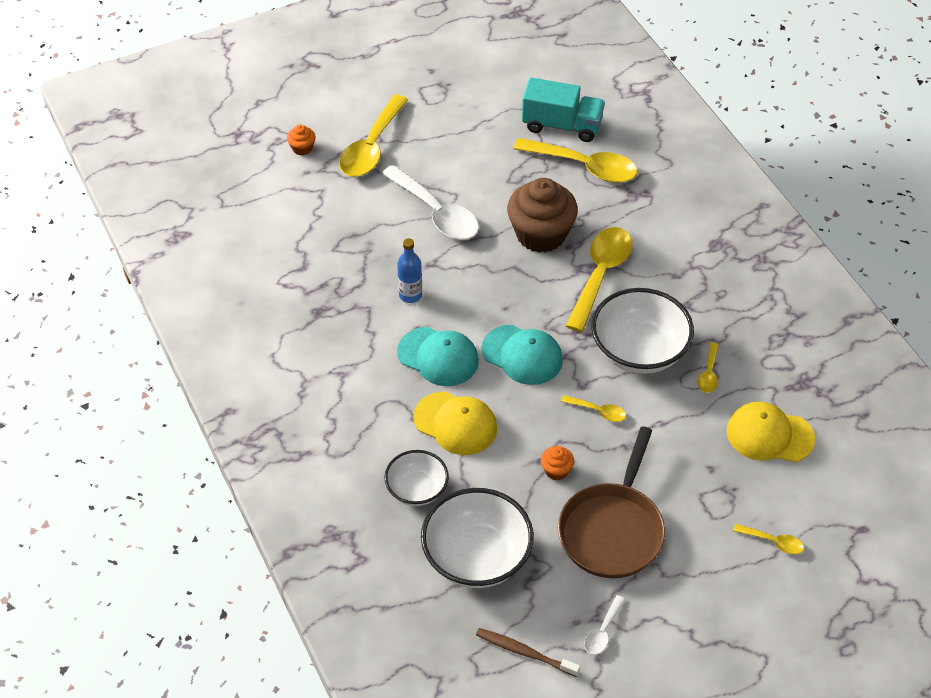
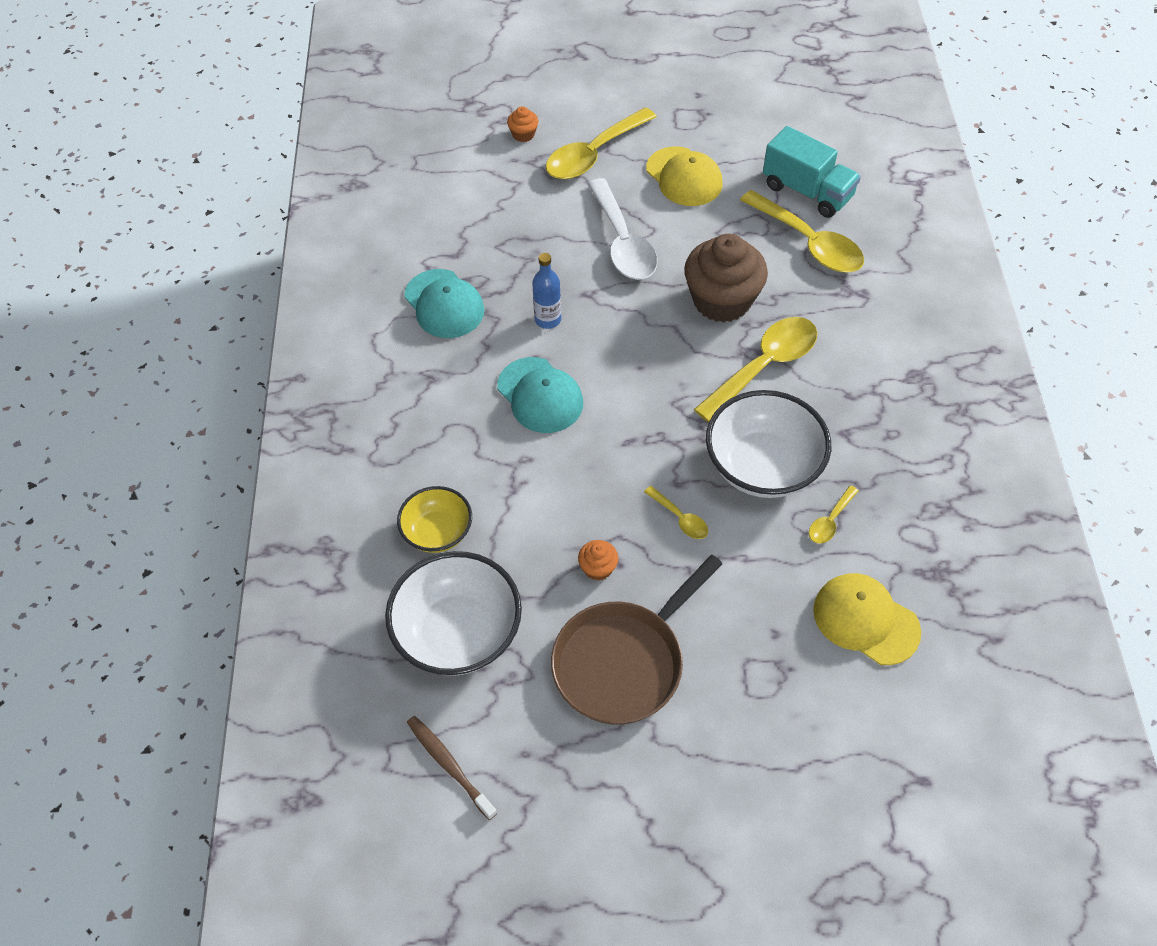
camera: 25 degrees right, 5 degrees up
(417, 489) = (437, 532): white bowl -> yellow bowl
(455, 423) = (518, 474): yellow cap -> yellow cap (684, 177)
(522, 355) = (630, 425): turquoise cap -> turquoise cap (444, 304)
(603, 631) = (548, 778): white spoon -> none
(773, 542) = (804, 752): yellow spoon -> none

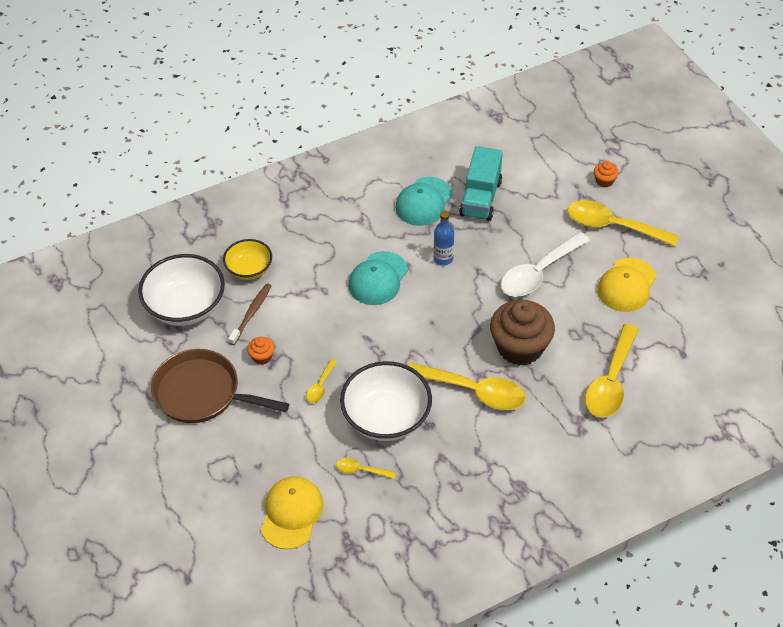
camera: 65 degrees right, 5 degrees down
(449, 766) = (101, 336): brown toothbrush -> brown toothbrush (251, 314)
(807, 191) = (664, 364): turquoise truck -> turquoise truck (480, 198)

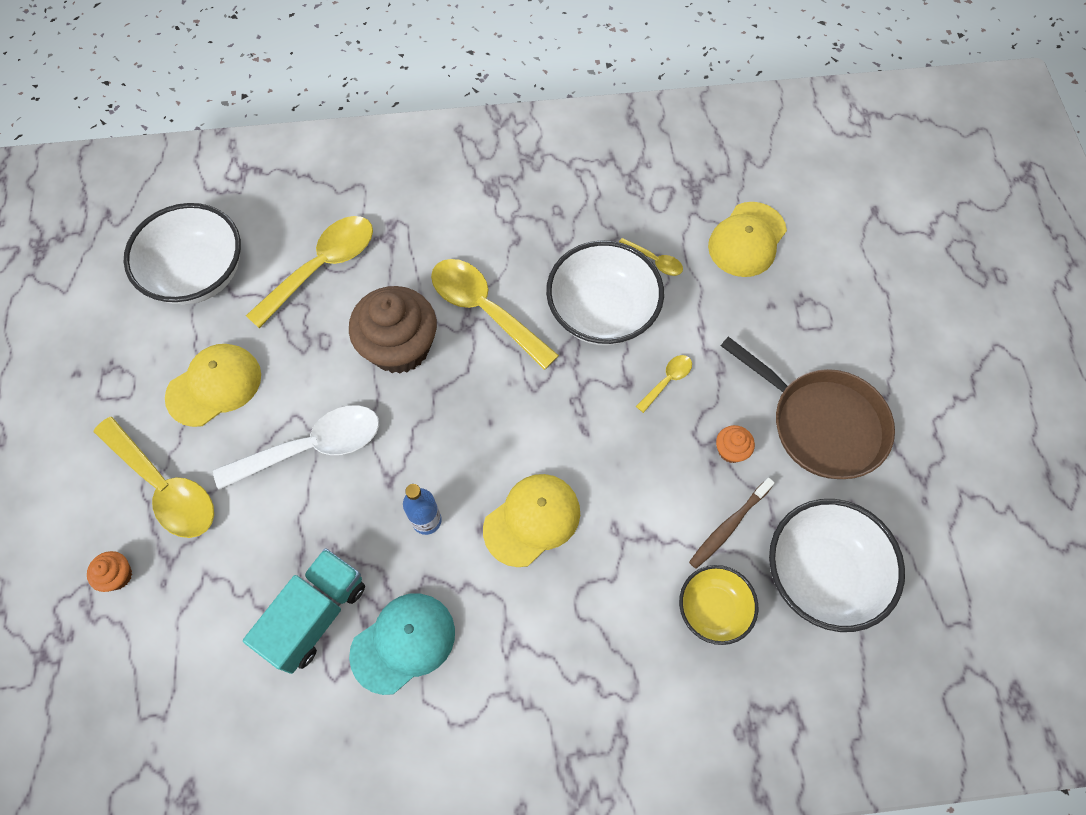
camera: 160 degrees left, 15 degrees up
(378, 278) = (532, 520): turquoise cap -> yellow cap
(695, 347) = (198, 274): none -> white bowl

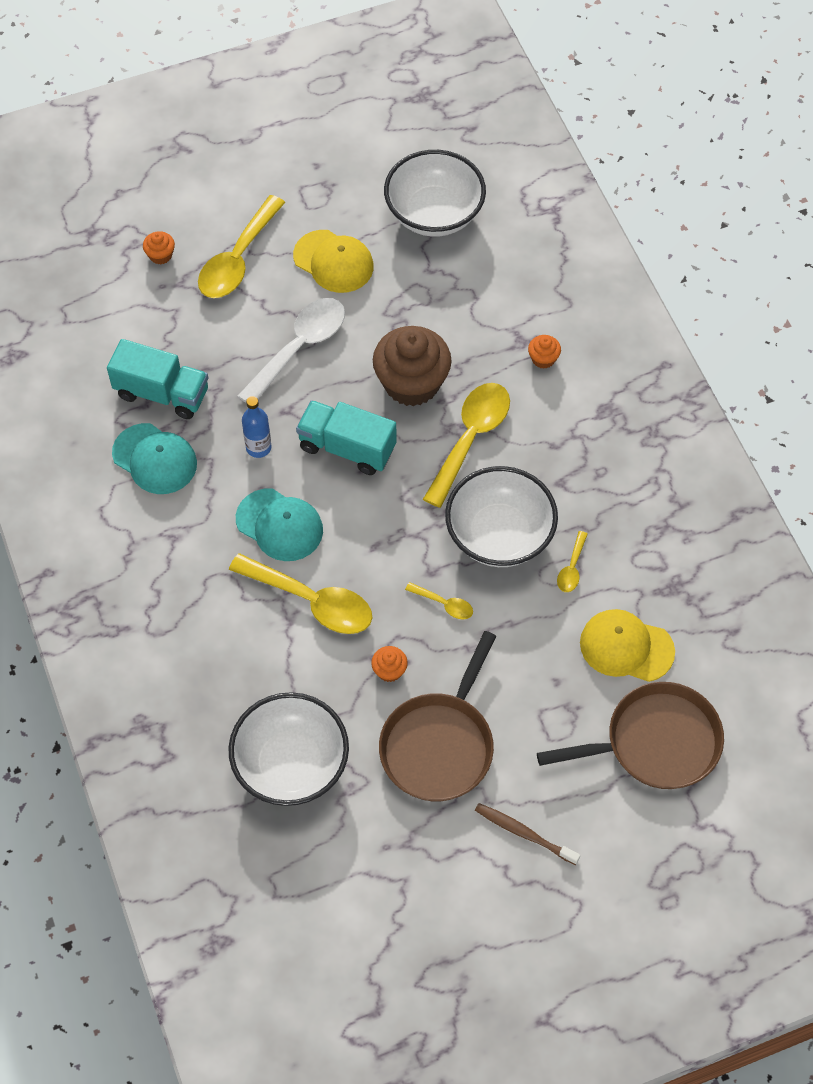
camera: 75 degrees right, 5 degrees down
(312, 447) = (299, 347): white spoon -> white spoon turned 105 degrees counterclockwise
(322, 267) = (472, 301): yellow spoon -> yellow spoon (312, 601)
(415, 223) = (543, 359): none -> orange cupcake
(457, 428) = (347, 448): none -> turquoise truck
(532, 520) = (279, 525): yellow cap -> turquoise cap
(713, 609) = (237, 681): yellow bowl -> none
(729, 526) = (315, 681): brown toothbrush -> brown toothbrush (524, 833)
(846, 244) = (655, 742): none -> brown pan

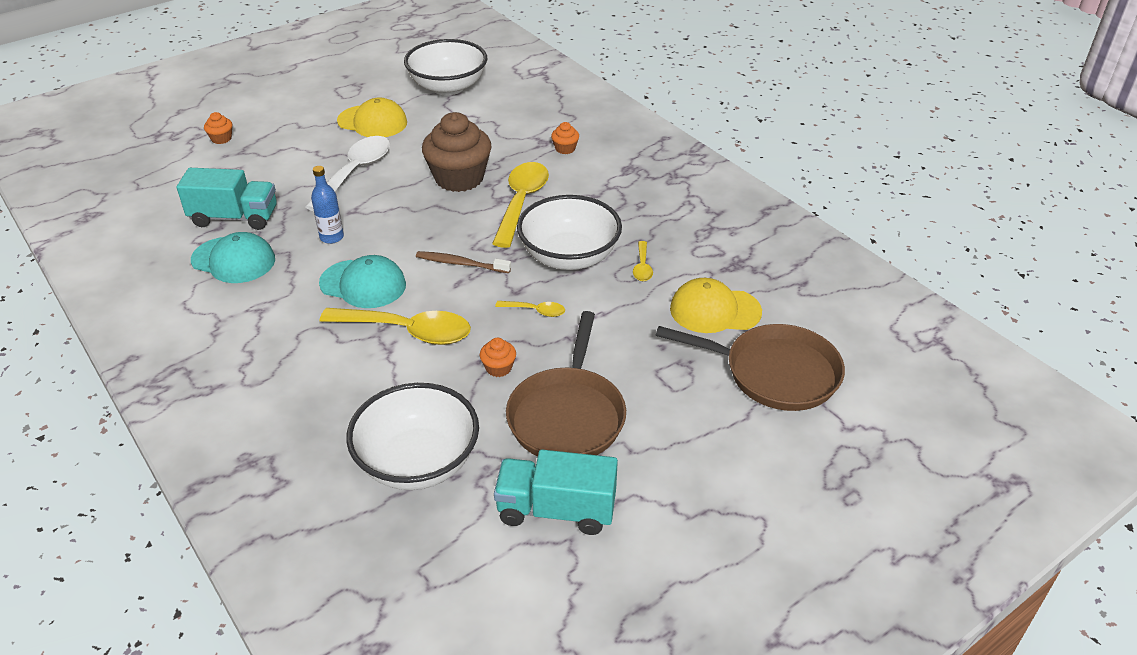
camera: 15 degrees left, 20 degrees down
(238, 259) = (290, 132): yellow spoon -> none
(347, 448) = (413, 225): turquoise truck -> turquoise truck (556, 510)
(524, 833) = (680, 470): brown toothbrush -> brown toothbrush (461, 264)
(655, 742) = (774, 373): brown pan -> brown pan turned 45 degrees clockwise

